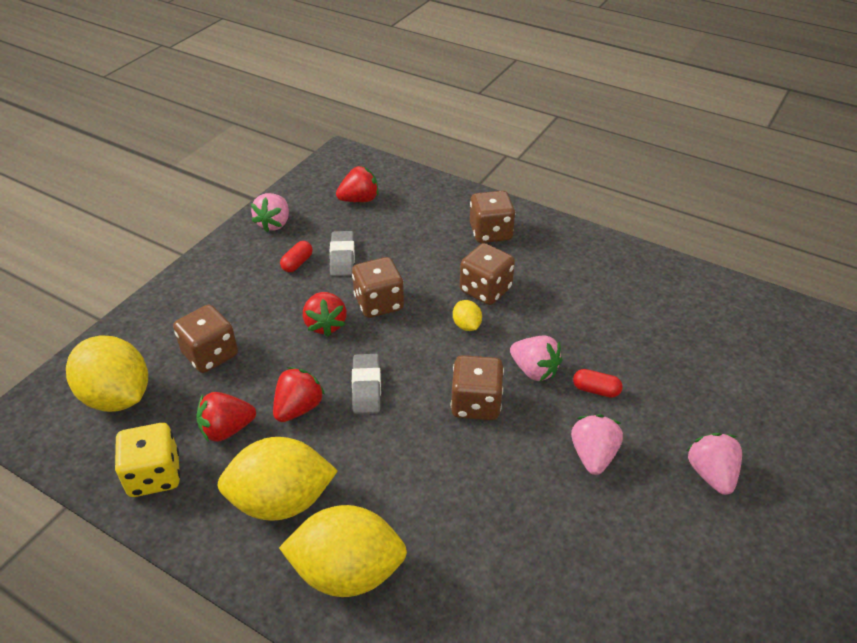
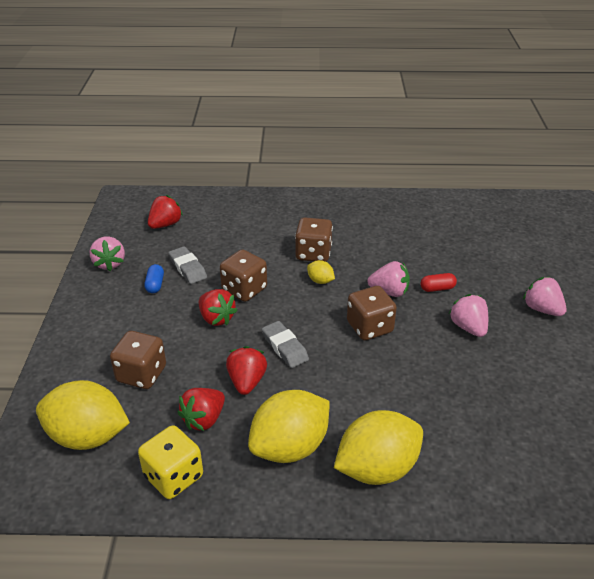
camera: 30 degrees left, 5 degrees down
(297, 263) = (155, 285): red capsule -> blue capsule
(490, 232) = (284, 216): brown dice -> none

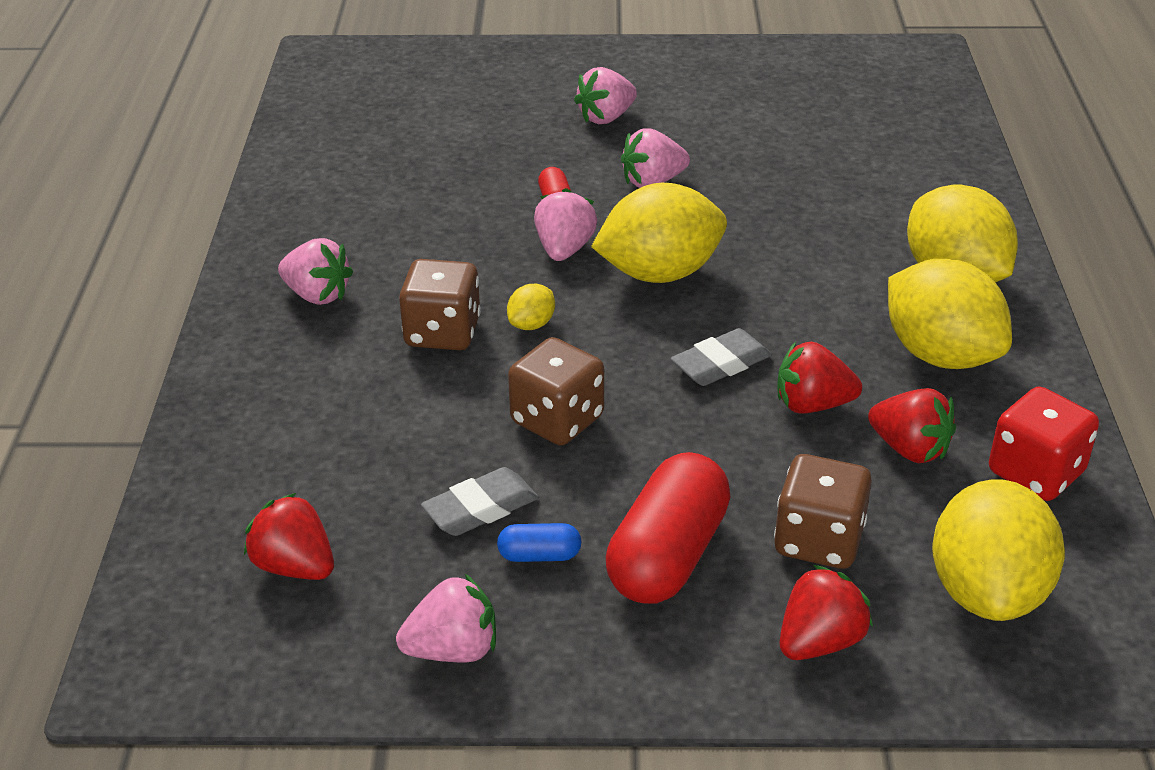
camera: 90 degrees left, 0 degrees up
(145, 322) = (668, 555): none -> red capsule
(173, 476) = (1035, 473): yellow dice -> red dice
(216, 318) = (648, 452): red strawberry -> red strawberry (819, 641)
(342, 217) = (317, 295): none -> pink strawberry
(369, 327) = (659, 273): brown dice -> yellow lemon

